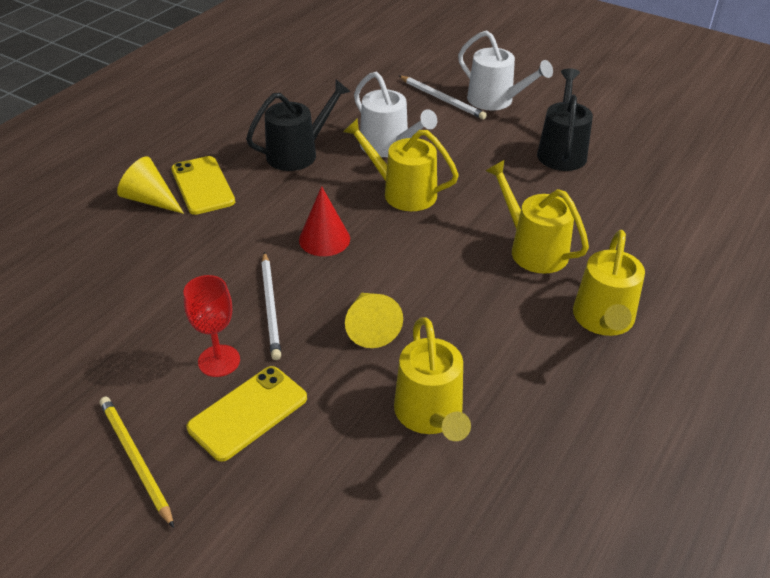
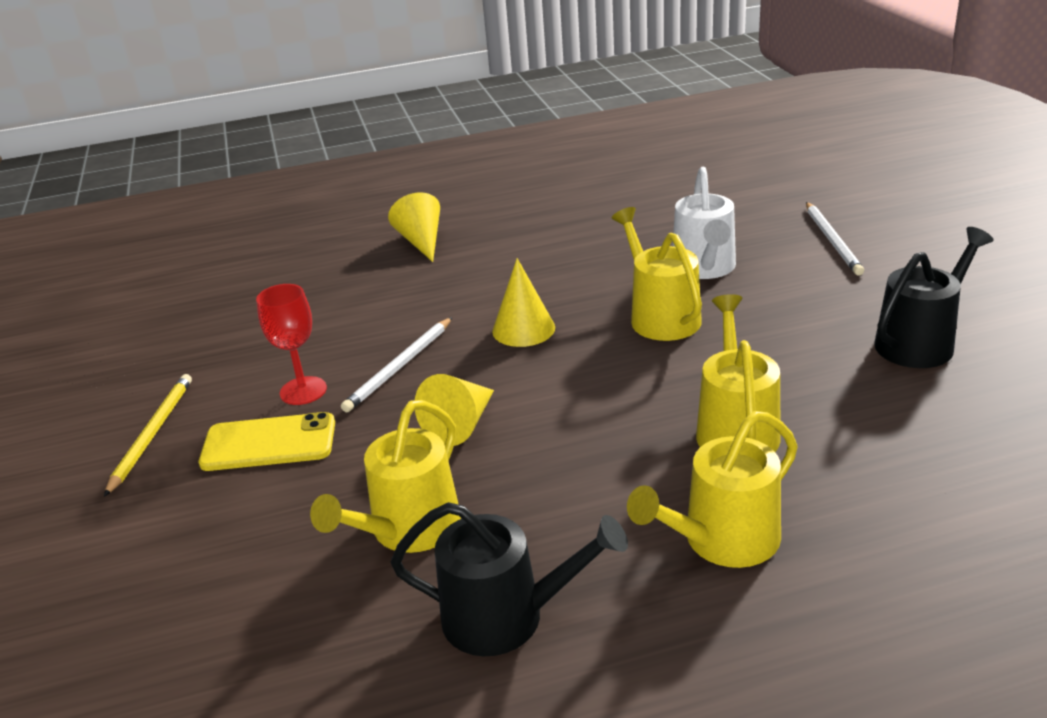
camera: 45 degrees right, 10 degrees down
(202, 185) = (478, 244): yellow phone -> none
(298, 153) = (600, 245): black watering can -> black watering can (506, 617)
(324, 239) = (523, 329): red cone -> yellow cone
(495, 100) = (902, 261): white watering can -> none

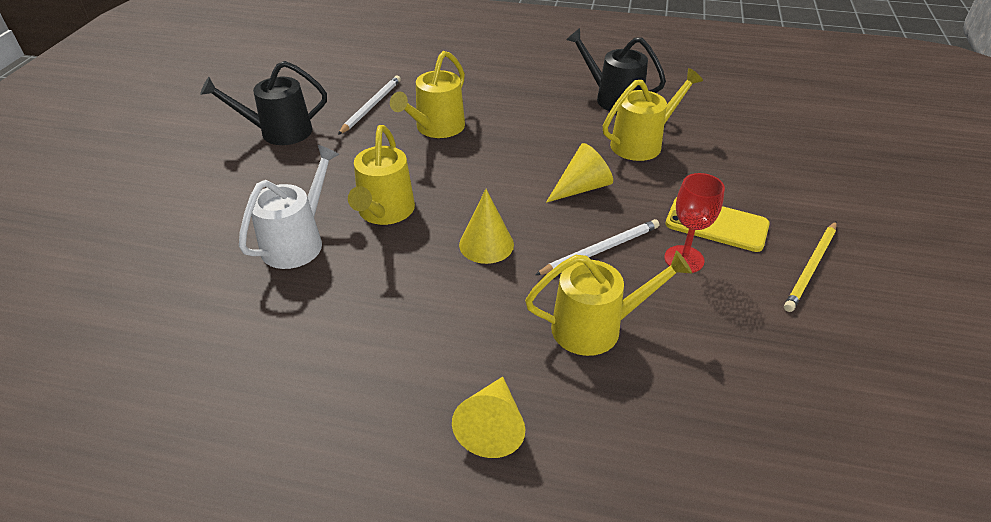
camera: 155 degrees left, 10 degrees up
(722, 540) = (500, 92): yellow watering can -> yellow watering can (595, 327)
(832, 241) = (179, 224): white pencil -> white pencil (371, 106)

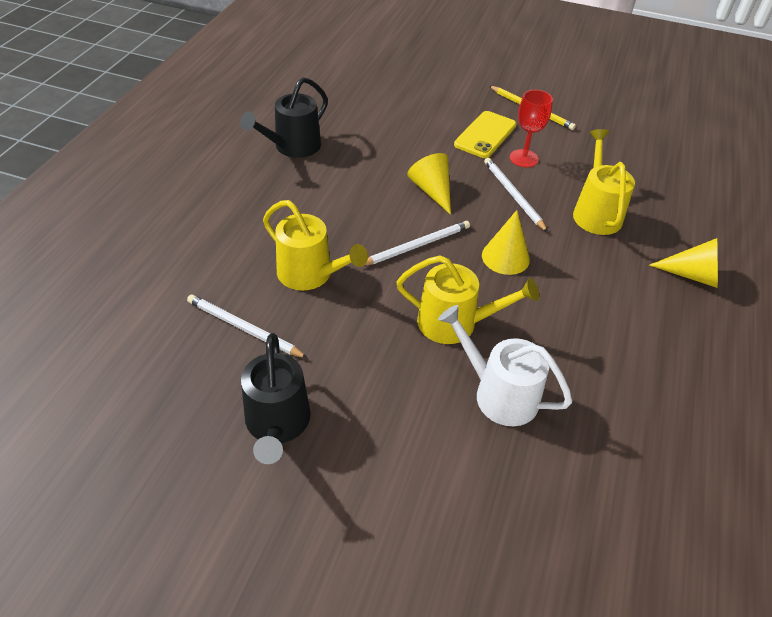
camera: 85 degrees left, 5 degrees up
(488, 183) = (417, 246): none -> white pencil
(641, 143) = (372, 146): yellow watering can -> none

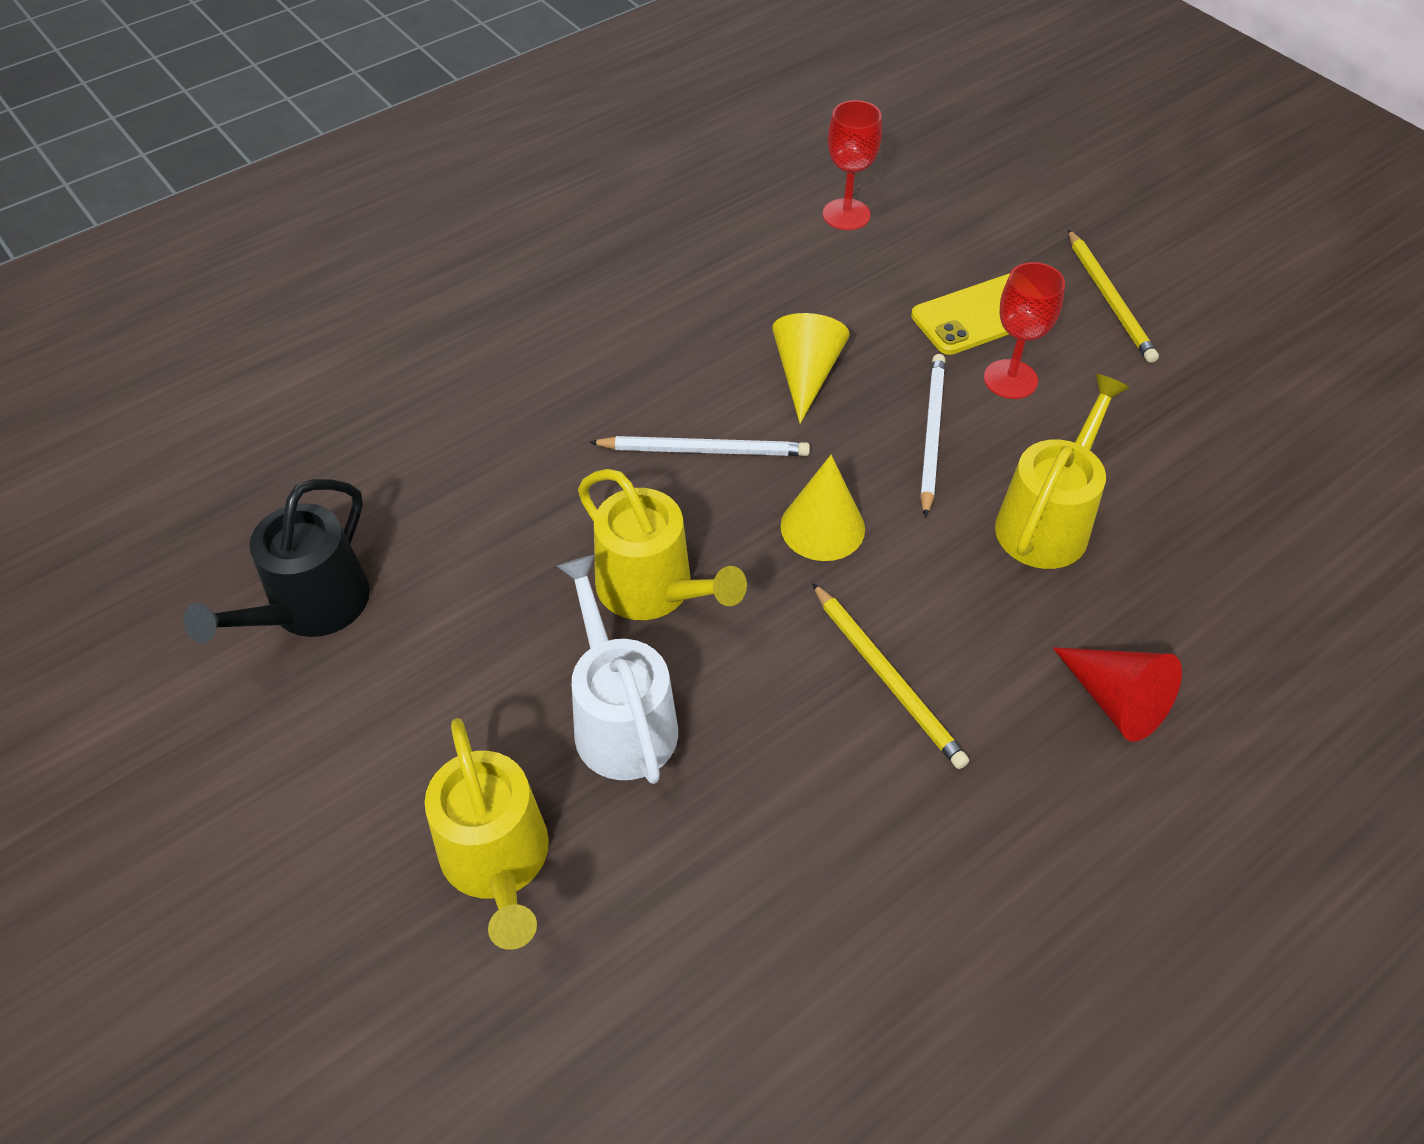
camera: 35 degrees right, 5 degrees up
(244, 328) = (376, 463): white pencil -> none
(293, 147) = (661, 224): black watering can -> none
(310, 274) = (520, 427): yellow watering can -> yellow watering can (497, 861)
(382, 112) = (846, 215): none -> red goblet
(597, 311) = (887, 678): none -> yellow pencil
(692, 275) = (1116, 701): yellow cone -> red cone

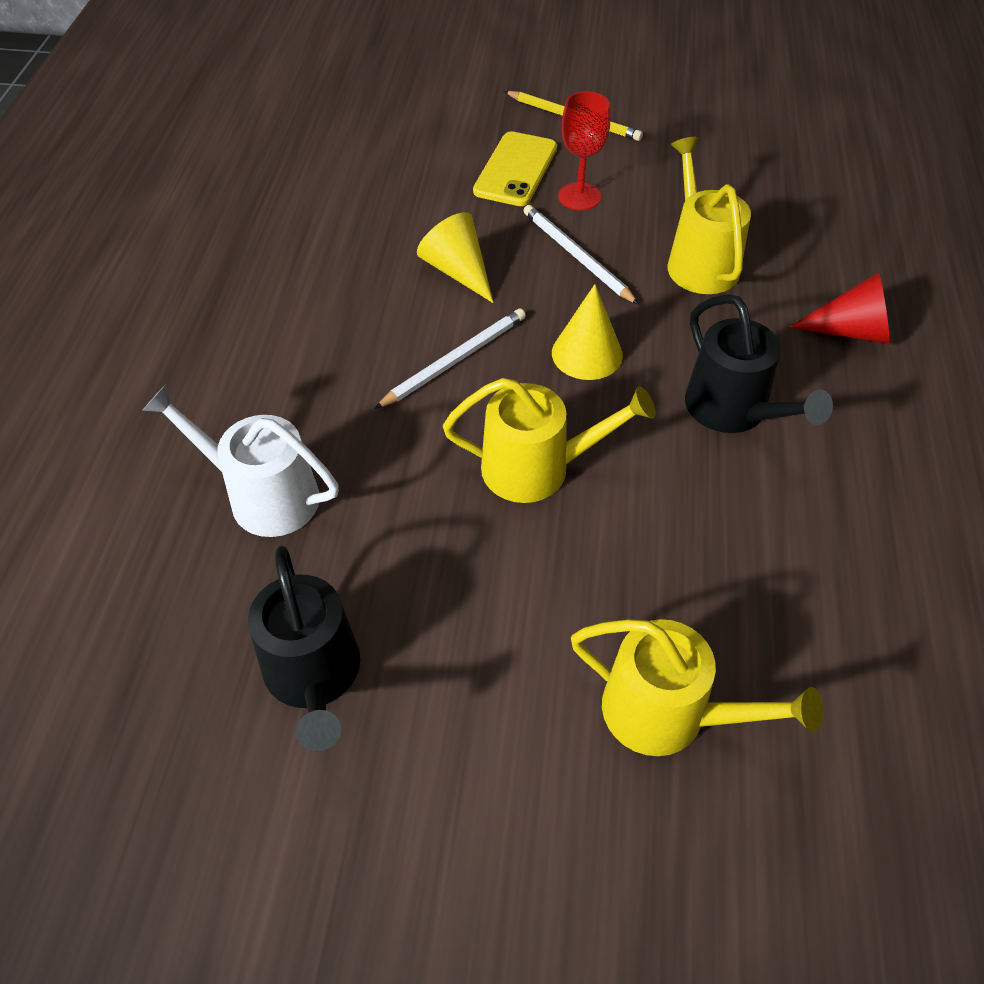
camera: 45 degrees left, 0 degrees up
(621, 719) = (623, 561): white watering can -> white watering can (264, 496)
(846, 215) = (354, 159): red goblet -> none
(887, 678) = (733, 410): yellow pencil -> black watering can

